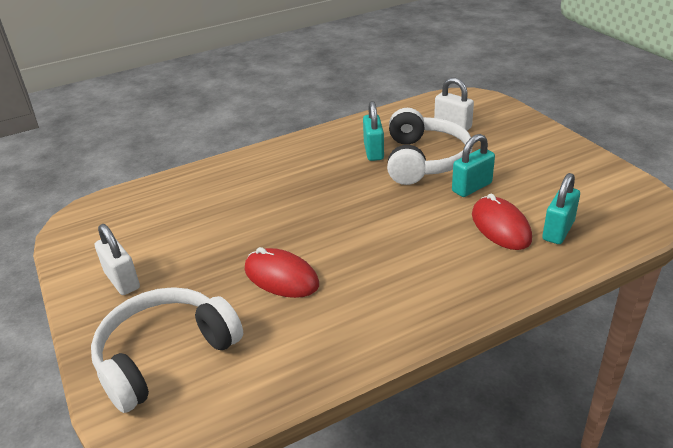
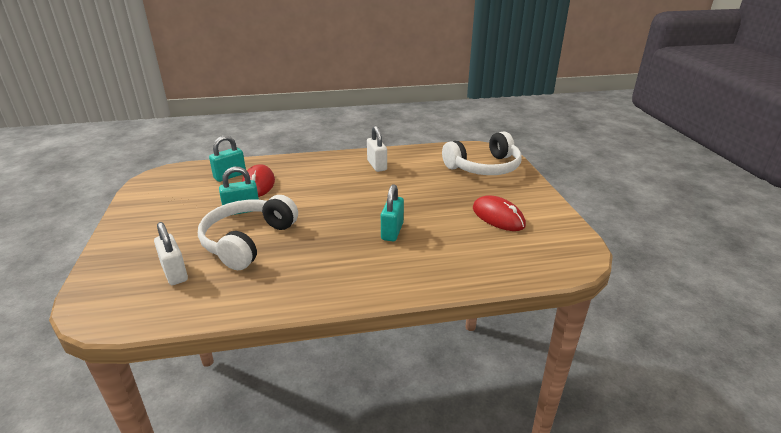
camera: 165 degrees left, 5 degrees down
(122, 280) = (519, 203): white padlock -> white padlock (377, 165)
(281, 277) = (412, 186): red mouse -> red mouse (498, 217)
(373, 151) = (280, 262): turquoise padlock -> turquoise padlock (392, 231)

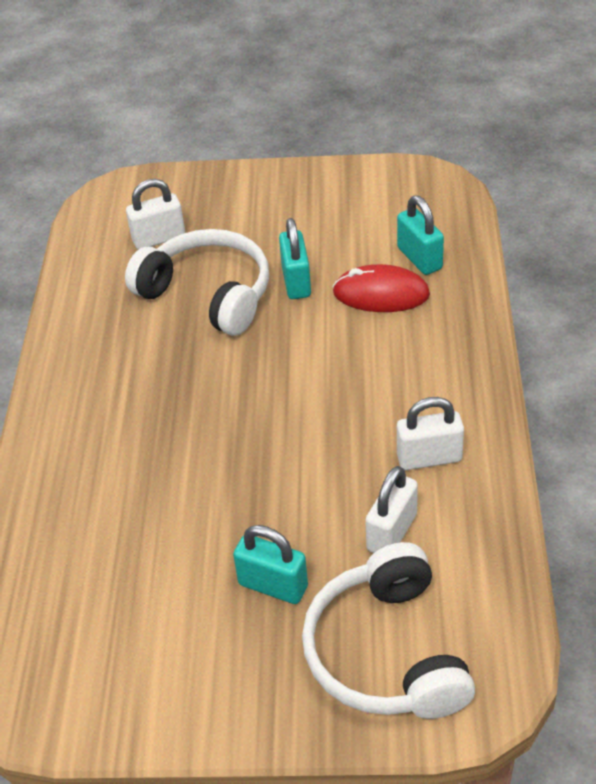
camera: 105 degrees right, 15 degrees up
(392, 231) = (178, 454): turquoise padlock -> turquoise padlock (273, 585)
(423, 170) = (392, 532): none -> white padlock
(498, 217) = (174, 616): red mouse -> none

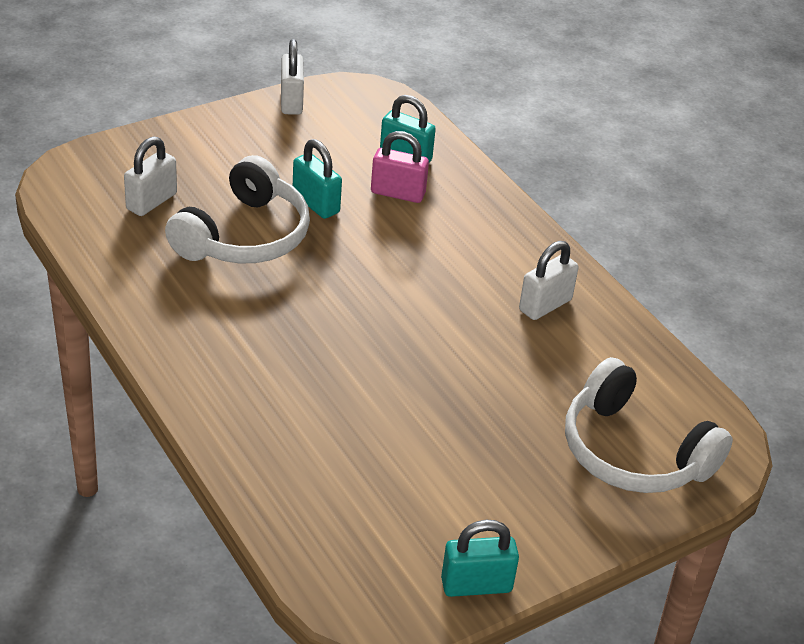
camera: 40 degrees left, 5 degrees down
(208, 294) = (244, 236): white headphones -> white headphones turned 120 degrees clockwise
(273, 585) = (507, 439): turquoise padlock -> turquoise padlock (476, 585)
(381, 294) = (398, 193): red mouse -> pink padlock
(392, 532) = (564, 368): white padlock -> white padlock (291, 102)

